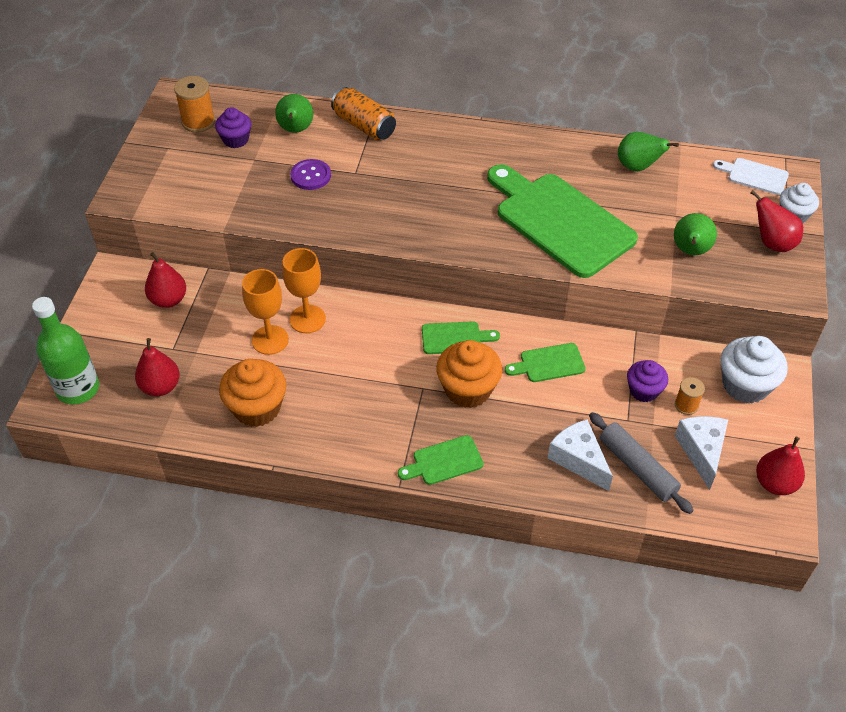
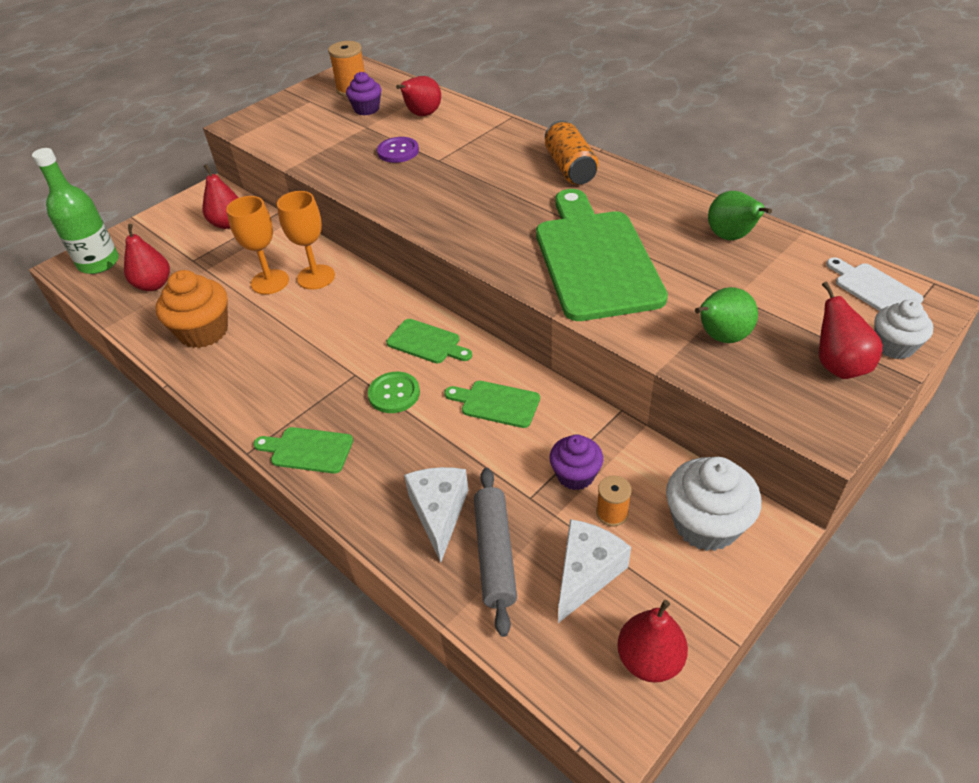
camera: 35 degrees right, 5 degrees down
(295, 130) = (422, 115): green pear -> red pear
(364, 125) = (484, 127): orange can -> orange can (570, 168)
(468, 389) = (394, 394): orange cupcake -> green button

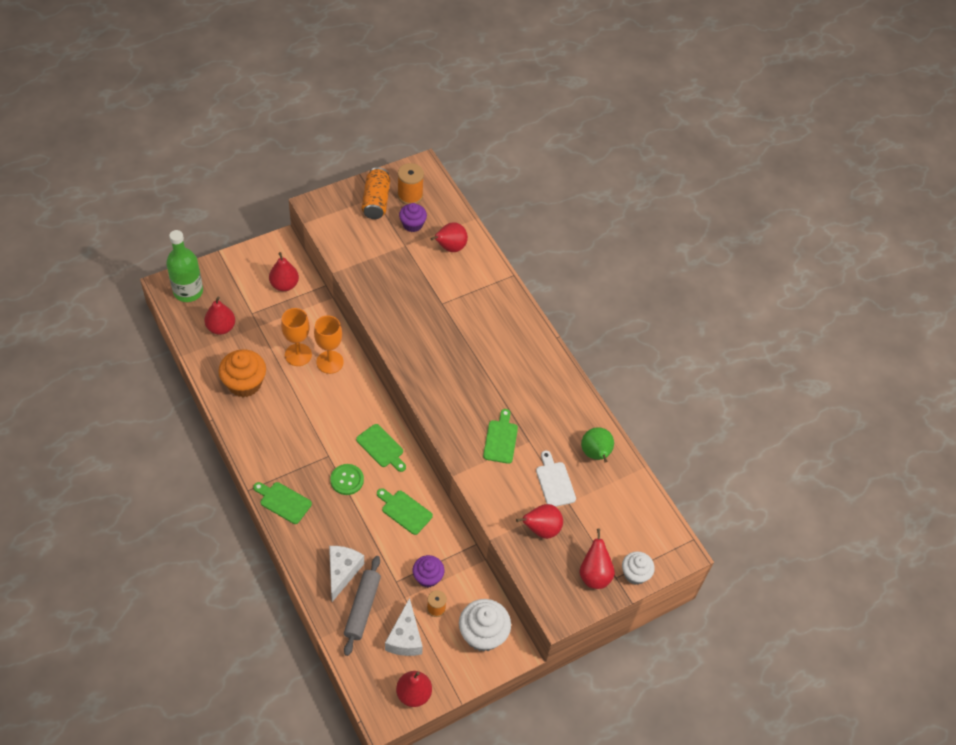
camera: 10 degrees right, 10 degrees up
(398, 151) = (417, 283): purple button -> none
(570, 168) = (527, 348): orange can -> orange can (376, 201)
(586, 573) = (405, 637): white cheese -> white cheese turned 135 degrees clockwise
(595, 259) = (501, 439): green cutting board -> green cutting board, size x0.44
(720, 337) = (541, 529): green pear -> red pear
(874, 288) = (654, 529): white cutting board -> white cutting board (554, 482)

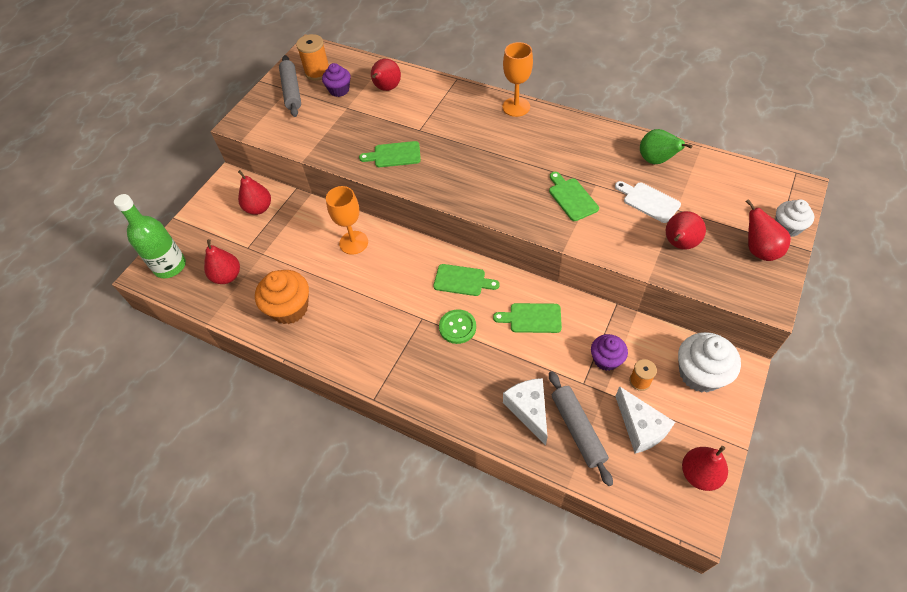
camera: 25 degrees left, 0 degrees up
(283, 502) = (417, 386): green cutting board -> green cutting board (394, 155)
(298, 355) = (319, 254): orange goblet -> orange goblet (516, 107)
(376, 201) = (292, 91): orange can -> grey rolling pin

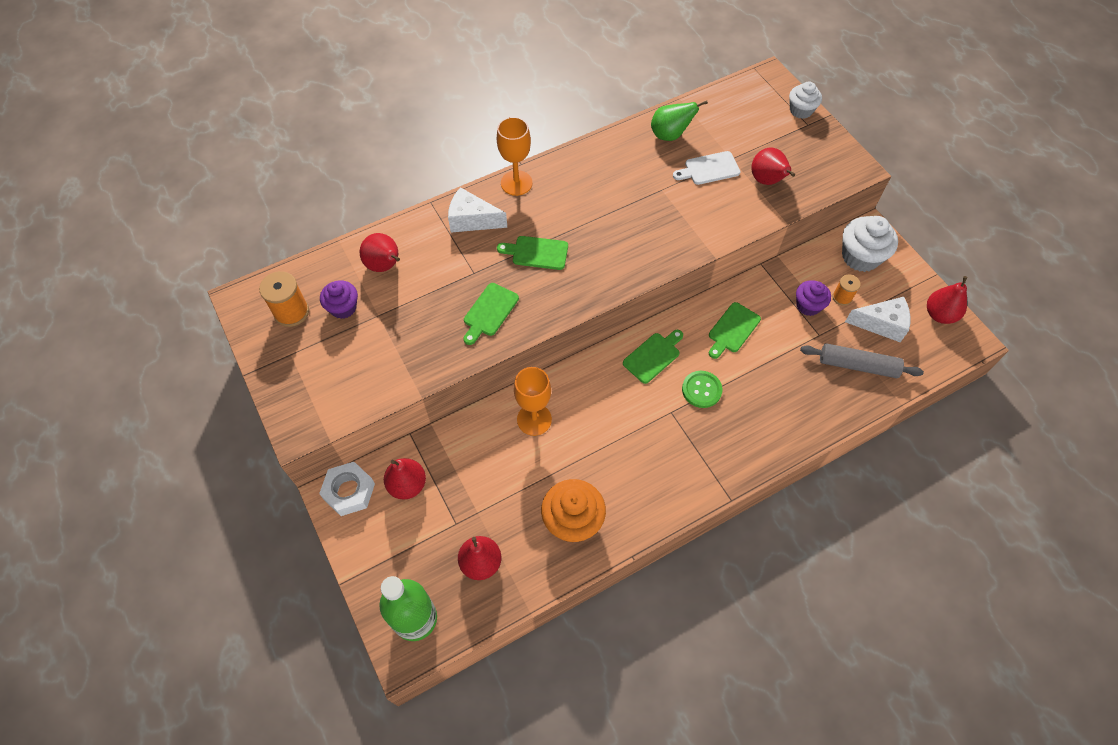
camera: 60 degrees left, 5 degrees up
(236, 185) = (349, 491): none -> white nut
(292, 91) = (297, 352): grey rolling pin -> none
(529, 410) = (819, 387): white cheese -> white cheese (472, 220)
(571, 198) = (662, 214): green cutting board -> green cutting board (537, 253)
(759, 250) = (809, 140): red pear -> none

